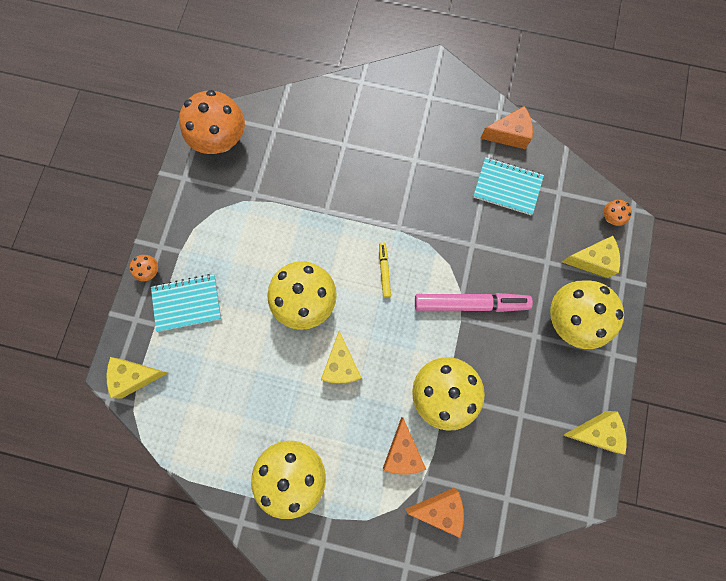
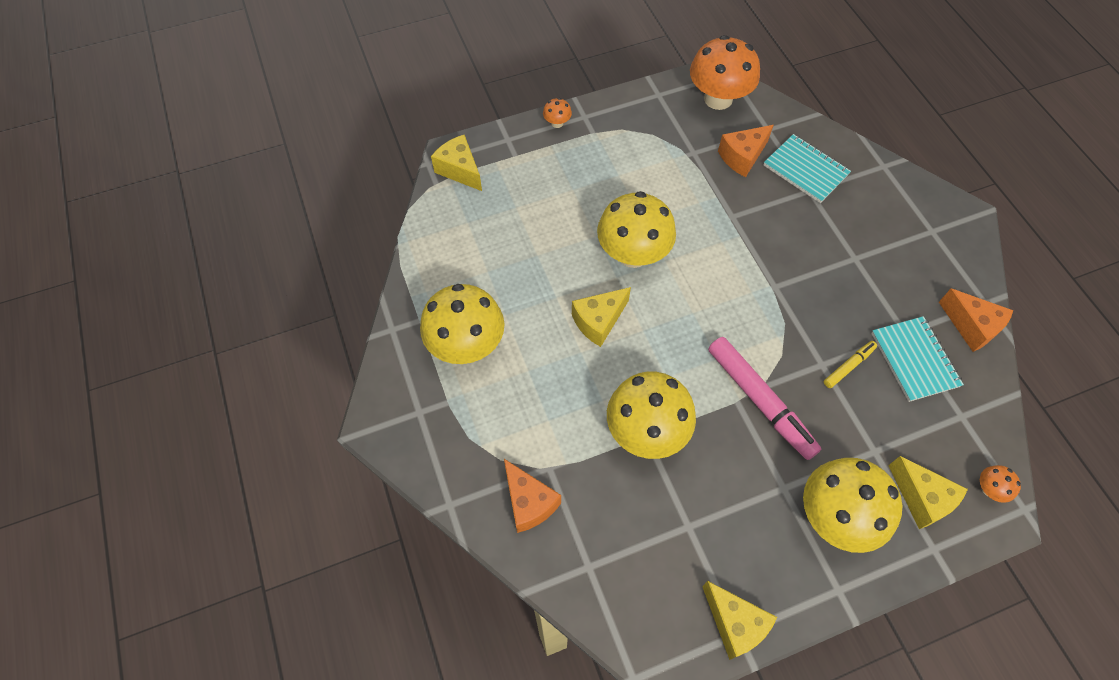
camera: 55 degrees right, 15 degrees down
(187, 303) = (552, 166): turquoise notebook -> turquoise notebook (805, 170)
(384, 271) = (721, 301): yellow marker -> yellow marker (848, 366)
(402, 451) = (559, 429): orange cheese -> orange cheese (742, 157)

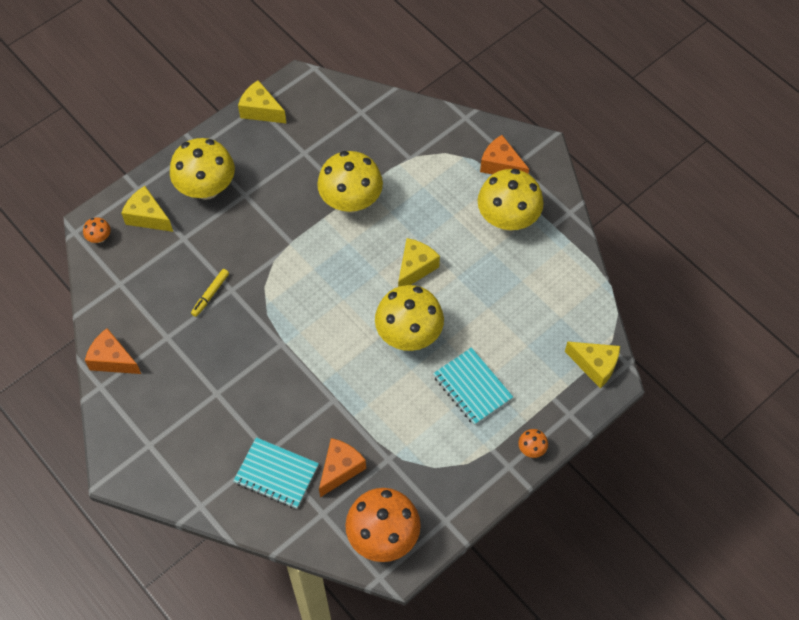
camera: 160 degrees right, 0 degrees up
(529, 502) = (414, 134): orange cheese -> orange cheese (501, 165)
(760, 401) = (274, 247): pink marker -> none
(914, 360) = (159, 316): turquoise notebook -> turquoise notebook (472, 387)

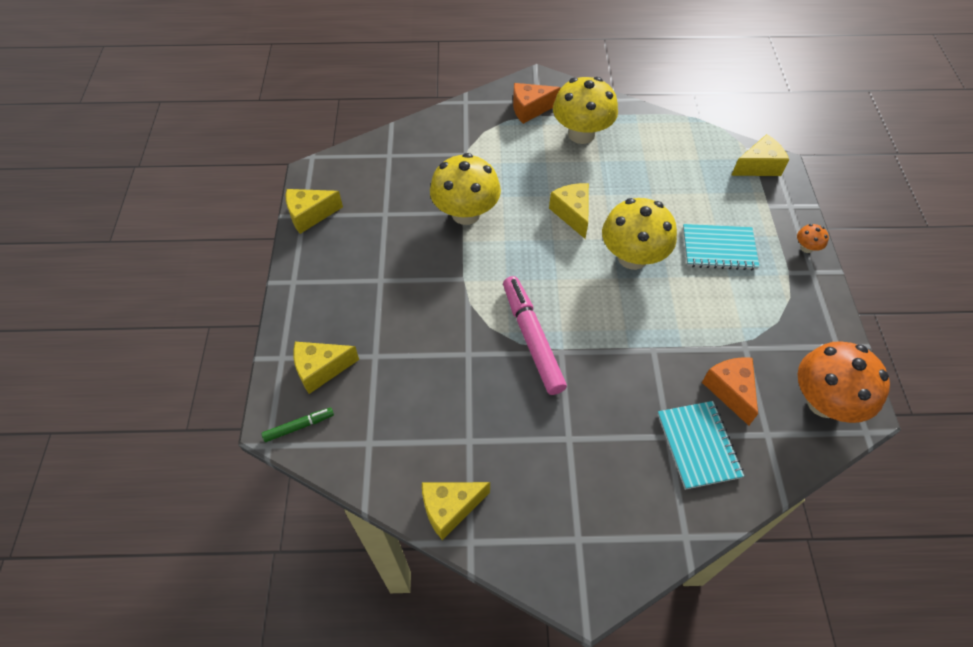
camera: 50 degrees left, 5 degrees down
(99, 237) = (299, 426): orange mushroom -> green marker
(113, 360) = (450, 508): orange cheese -> yellow cheese
(206, 188) = (342, 303): yellow mushroom -> none
(210, 294) = (457, 373): yellow marker -> none
(276, 474) = (698, 445): turquoise notebook -> turquoise notebook turned 75 degrees counterclockwise
(277, 319) = (532, 339): none -> pink marker

